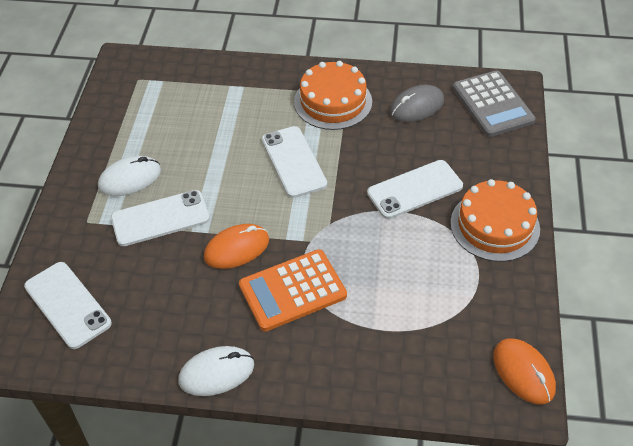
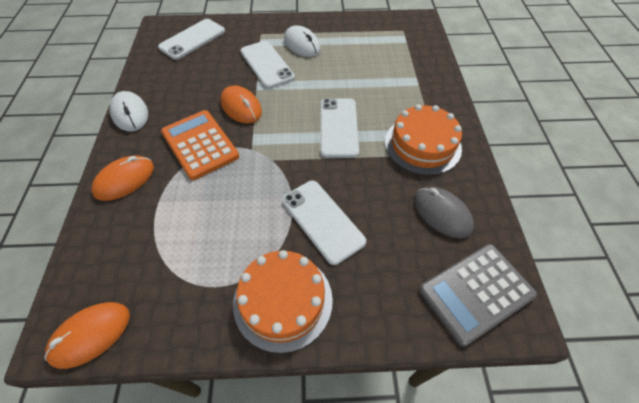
camera: 80 degrees right, 5 degrees up
(294, 162) = (338, 127): white phone -> white phone turned 60 degrees counterclockwise
(335, 366) = (124, 180): none -> orange mouse

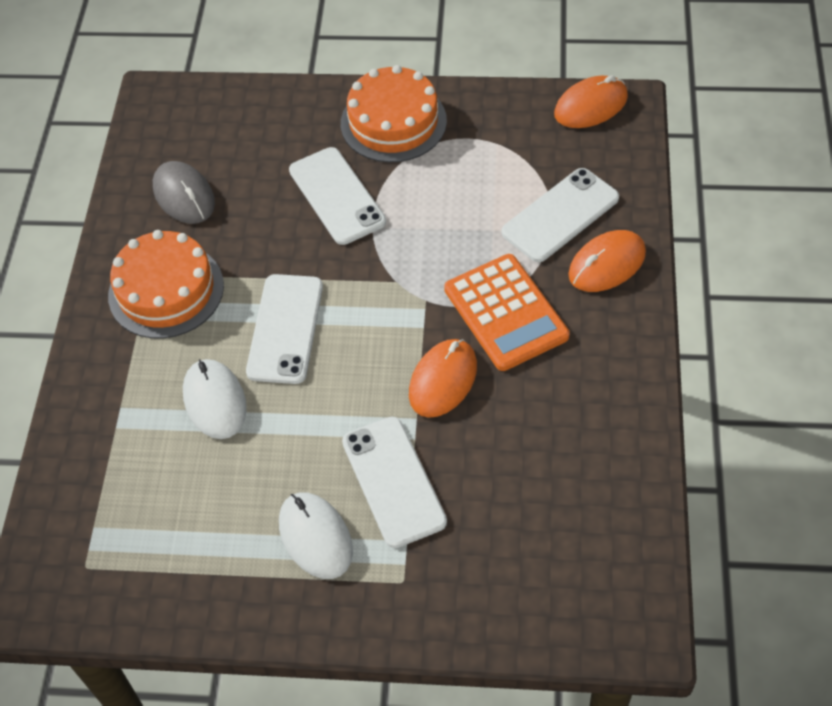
camera: 170 degrees left, 0 degrees up
(130, 113) = (634, 380): white mouse -> white mouse (215, 401)
(192, 39) = (555, 574): white phone -> white phone (560, 215)
(241, 107) = (443, 380): orange mouse -> orange mouse turned 60 degrees clockwise
(476, 293) = (187, 118): grey calculator -> none

